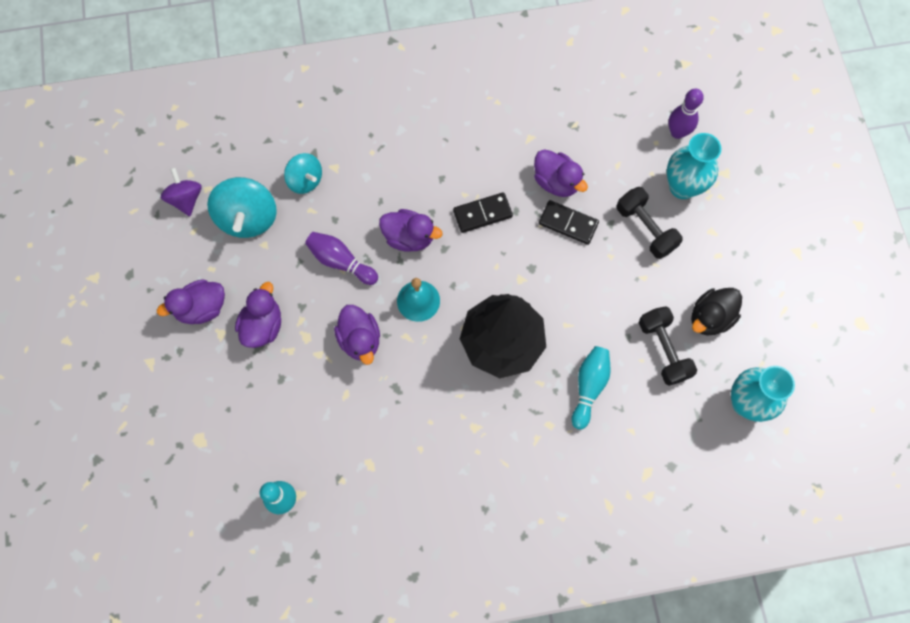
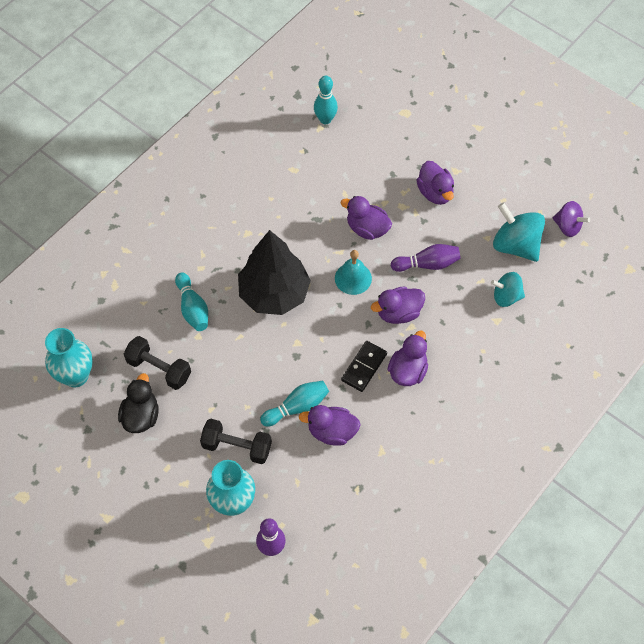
camera: 140 degrees right, 10 degrees down
(202, 308) = (482, 175): purple duck -> purple duck (408, 371)
(568, 223) = (297, 407): black domino -> turquoise bowling pin

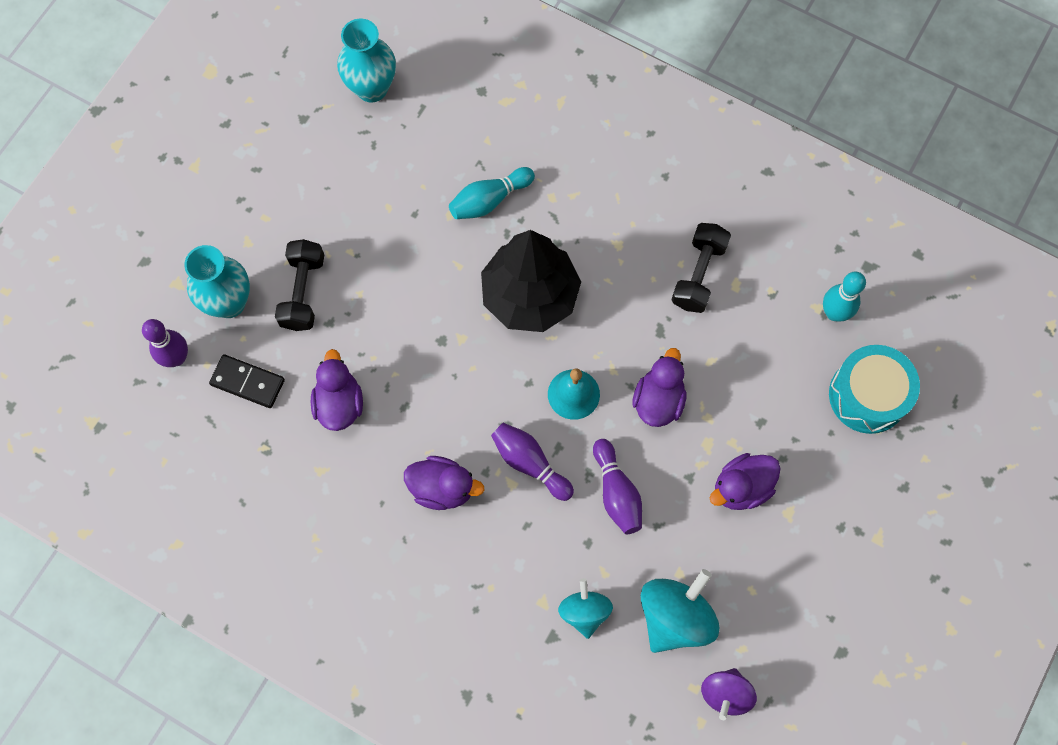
camera: 80 degrees right, 10 degrees up
(141, 416) = (329, 173): black duck -> none
(159, 369) = (396, 179): black dumbbell -> black dumbbell (698, 275)
(297, 407) = (368, 354): turquoise bowling pin -> none
(364, 367) = (438, 430): black domino -> black domino (247, 382)
(385, 113) = (868, 395): none -> turquoise drum
(398, 313) = (530, 463): purple duck -> purple bowling pin

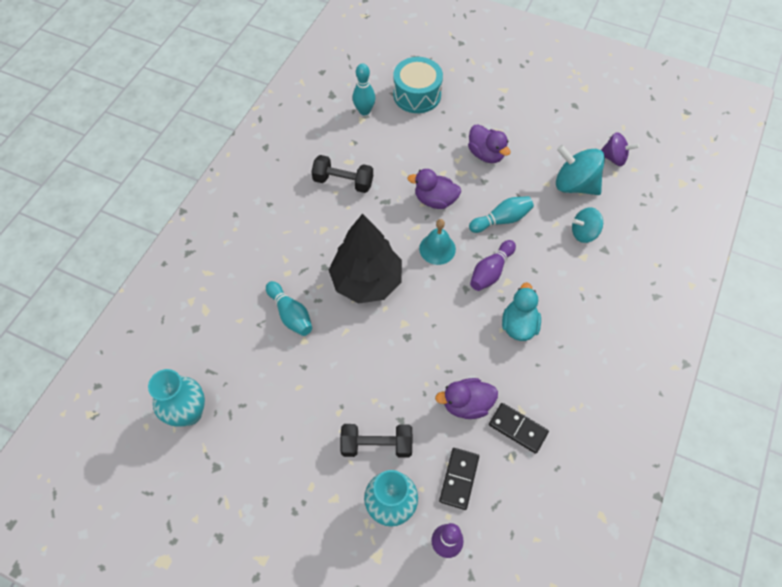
camera: 95 degrees left, 10 degrees down
(298, 462) = (518, 429): none -> black domino
(442, 488) = (519, 325): purple duck -> turquoise duck
(616, 492) = (501, 220): purple bowling pin -> turquoise bowling pin

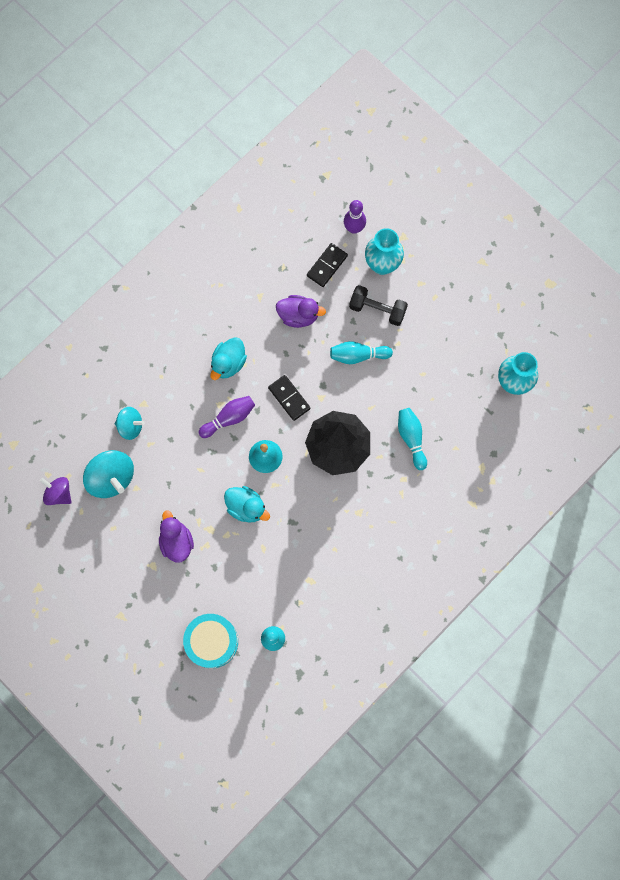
camera: 160 degrees left, 15 degrees up
(343, 182) = (323, 558): black dumbbell -> none
(435, 200) = (246, 507): purple duck -> turquoise duck
(501, 220) = (196, 465): turquoise bowling pin -> turquoise bowling pin (358, 355)
(518, 429) = (268, 285): black domino -> black domino (289, 398)

